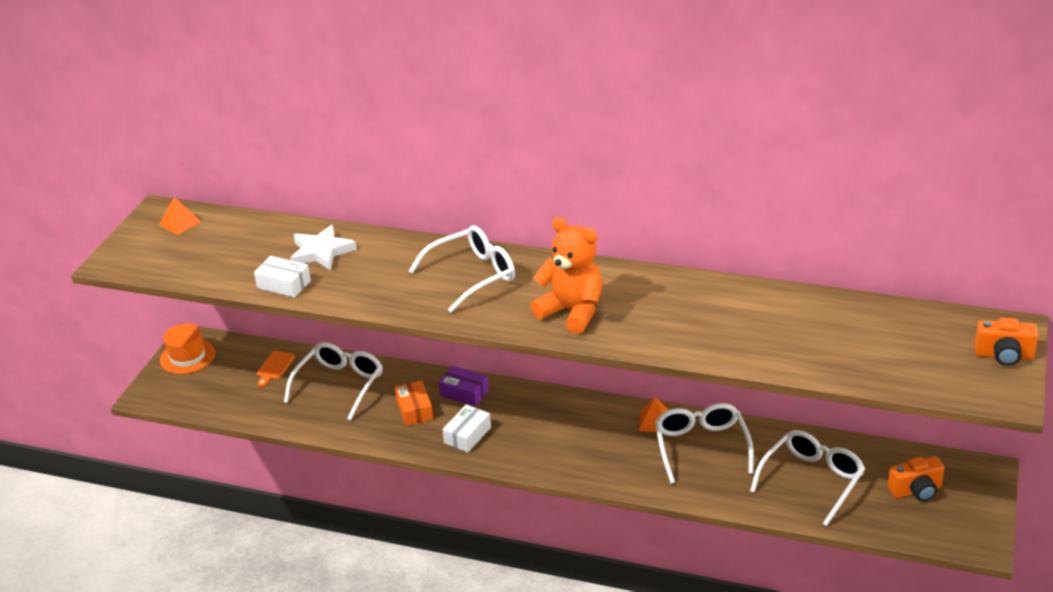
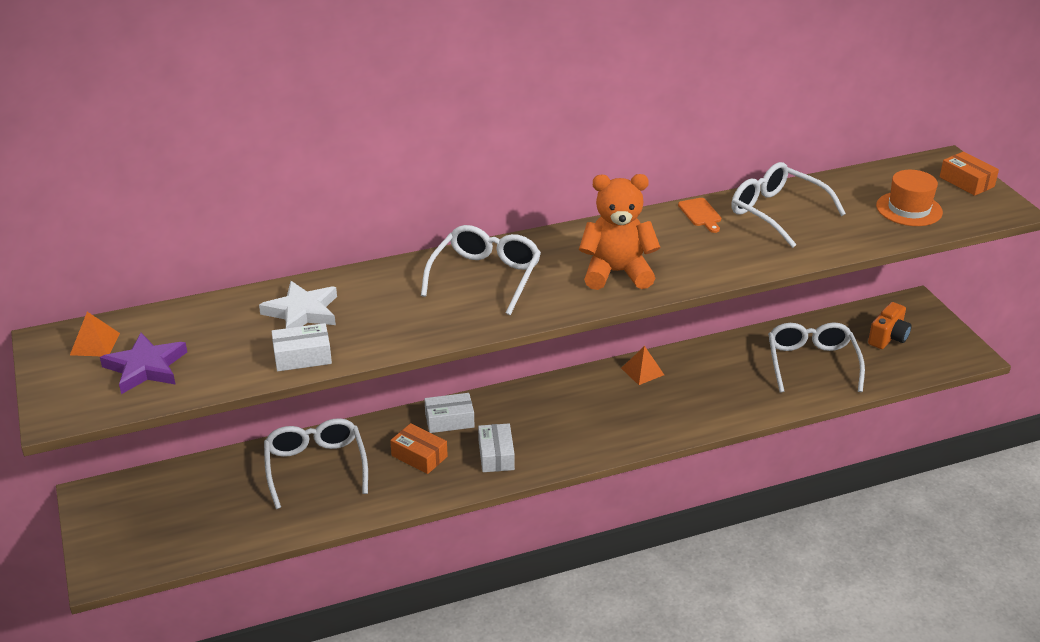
camera: 40 degrees left, 0 degrees up
(187, 356) = (107, 513): orange hat -> orange hat (909, 209)
(188, 252) = (146, 367): none -> purple star
(274, 367) = (224, 481): orange cutting board -> orange cutting board (700, 214)
(464, 393) = (449, 420): purple box -> white box
(701, 447) = (702, 375): white glasses -> white glasses (777, 212)
(1004, 355) = (966, 182): orange camera -> orange box

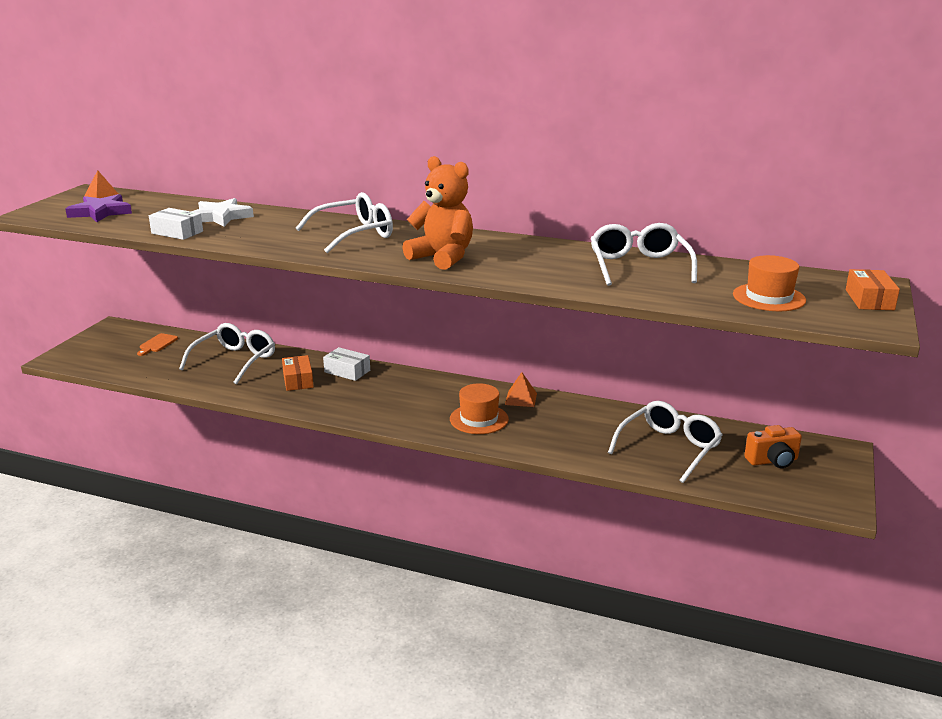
camera: 40 degrees right, 10 degrees down
(496, 455) = (342, 400): white box -> none
(640, 412) = (479, 419): none -> orange hat
(700, 214) = (573, 250): orange cutting board -> orange cutting board (157, 344)

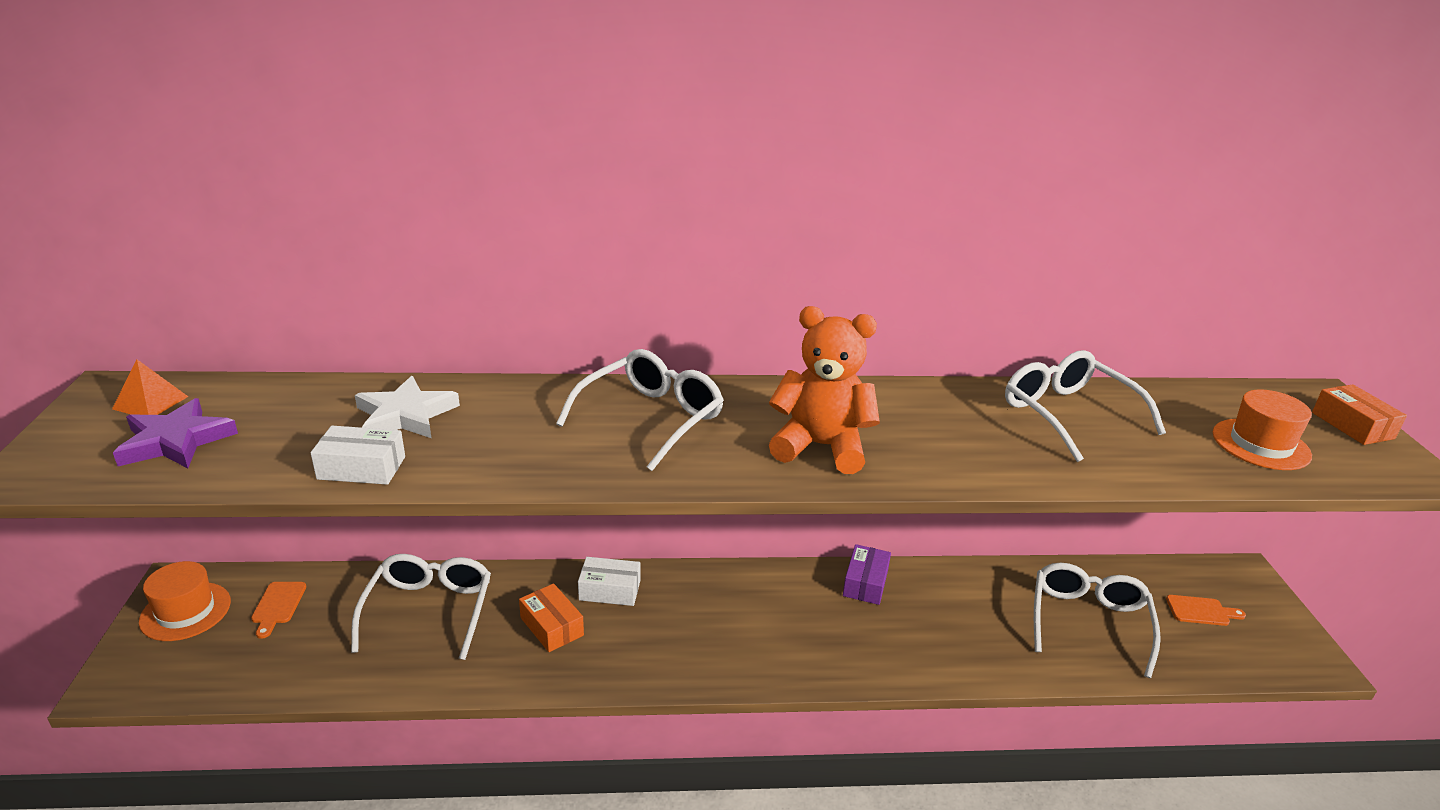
camera: 25 degrees left, 5 degrees up
(479, 419) = (844, 635): orange hat -> orange hat (185, 611)
(521, 398) = (865, 583): orange pyramid -> purple box
(772, 461) = (1201, 611): orange camera -> orange cutting board

